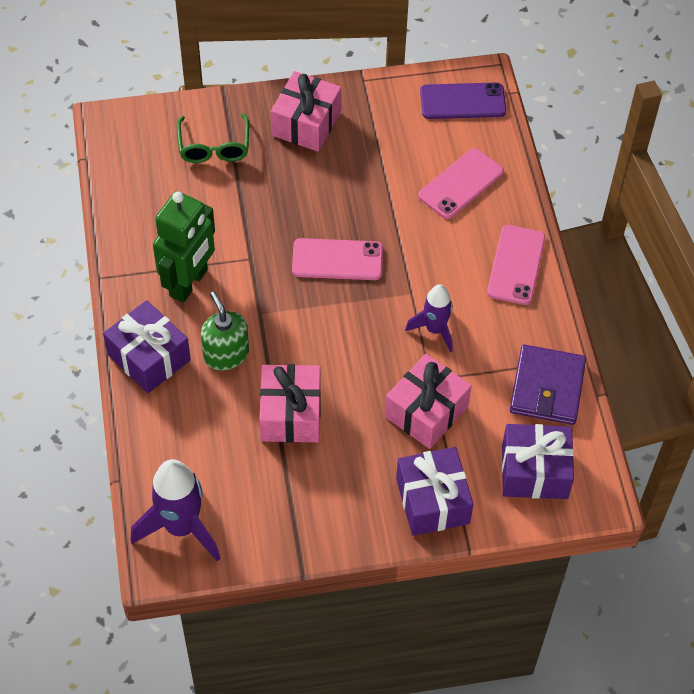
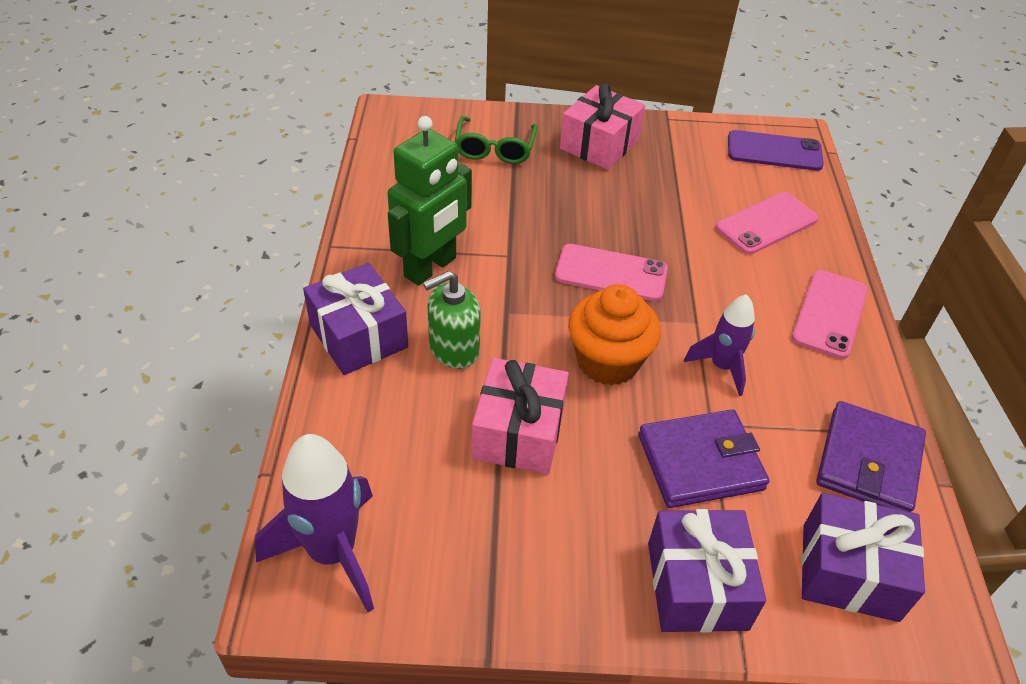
camera: 10 degrees right, 10 degrees down
(226, 354) = (453, 349): green soap dispenser -> green soap dispenser turned 105 degrees counterclockwise
(347, 342) = (608, 361): none -> orange cupcake
(426, 411) = (700, 462): pink gift -> purple wallet

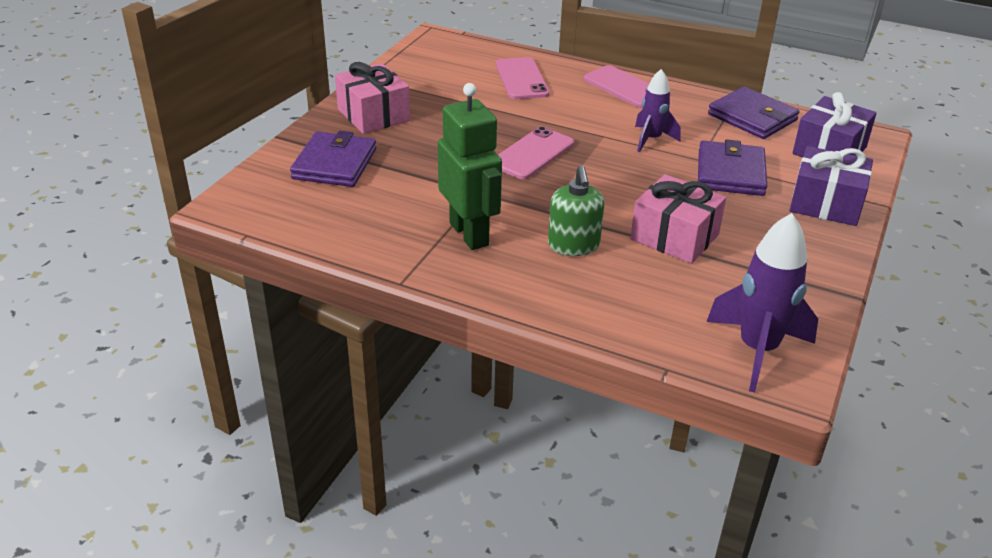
camera: 65 degrees left, 10 degrees down
(358, 336) = (531, 290): purple gift -> none
(495, 149) = (335, 164): green glasses -> purple wallet
(608, 361) = (623, 181): orange cupcake -> none
(774, 151) = (445, 51): purple phone -> none

